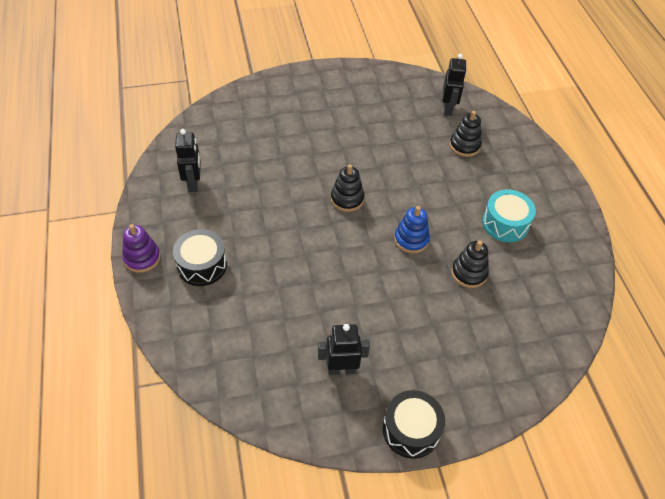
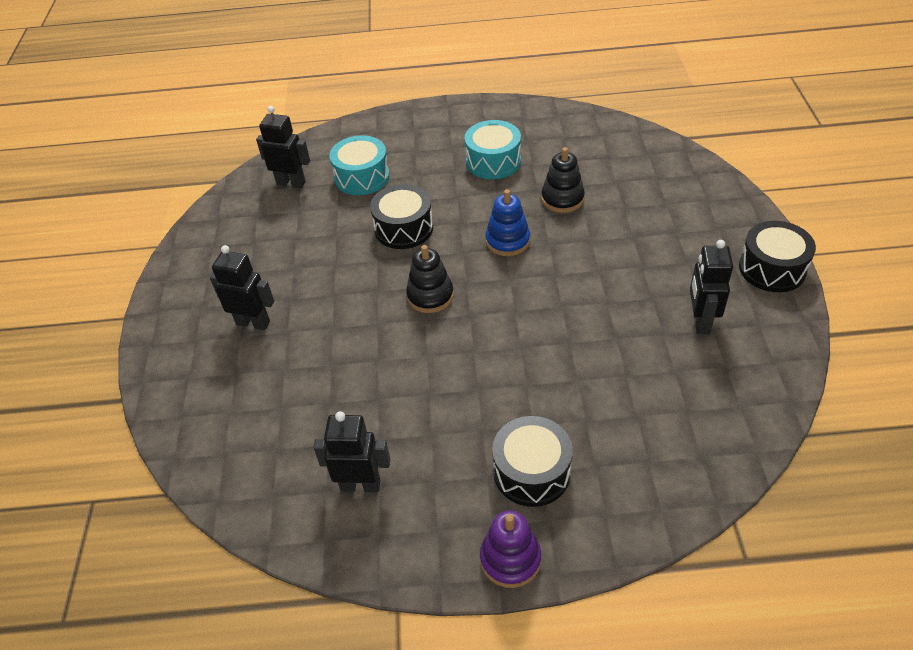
camera: 75 degrees left, 5 degrees down
(312, 115) = (253, 322): none -> black robot
(413, 176) = (404, 228): none -> black drum
(464, 145) = (362, 177): black stacking toy -> turquoise drum

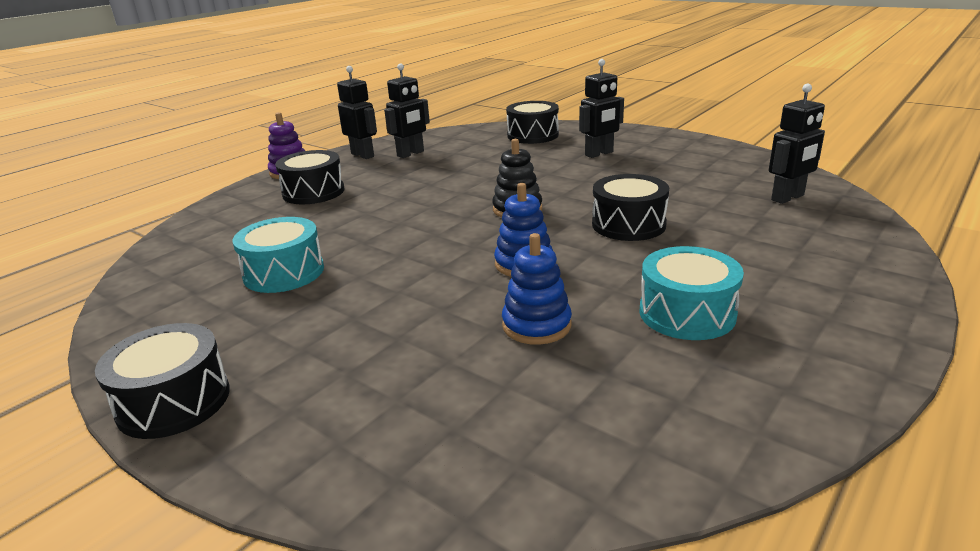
camera: 130 degrees right, 20 degrees down
(219, 413) = (533, 135): none -> black drum
(362, 177) = (755, 230): turquoise drum -> turquoise drum (284, 272)
(562, 199) = (536, 325): black stacking toy -> blue stacking toy
(700, 321) = (244, 308): black robot -> black robot (363, 155)

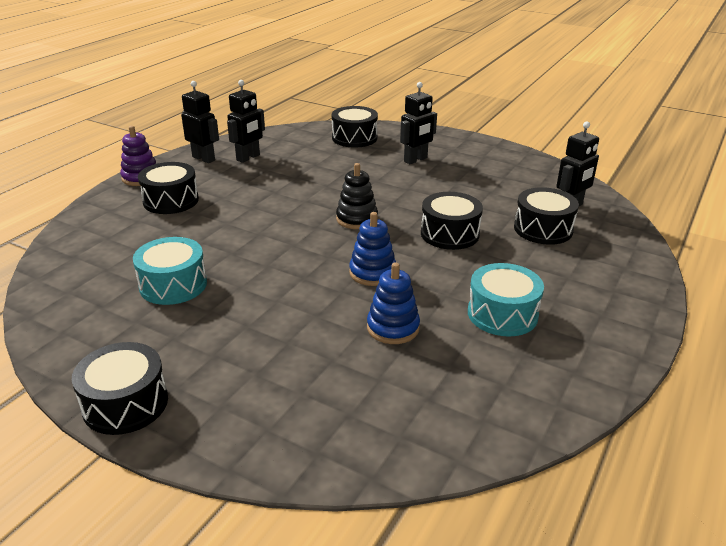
camera: 10 degrees left, 5 degrees up
(750, 220) = (543, 229): none -> black drum

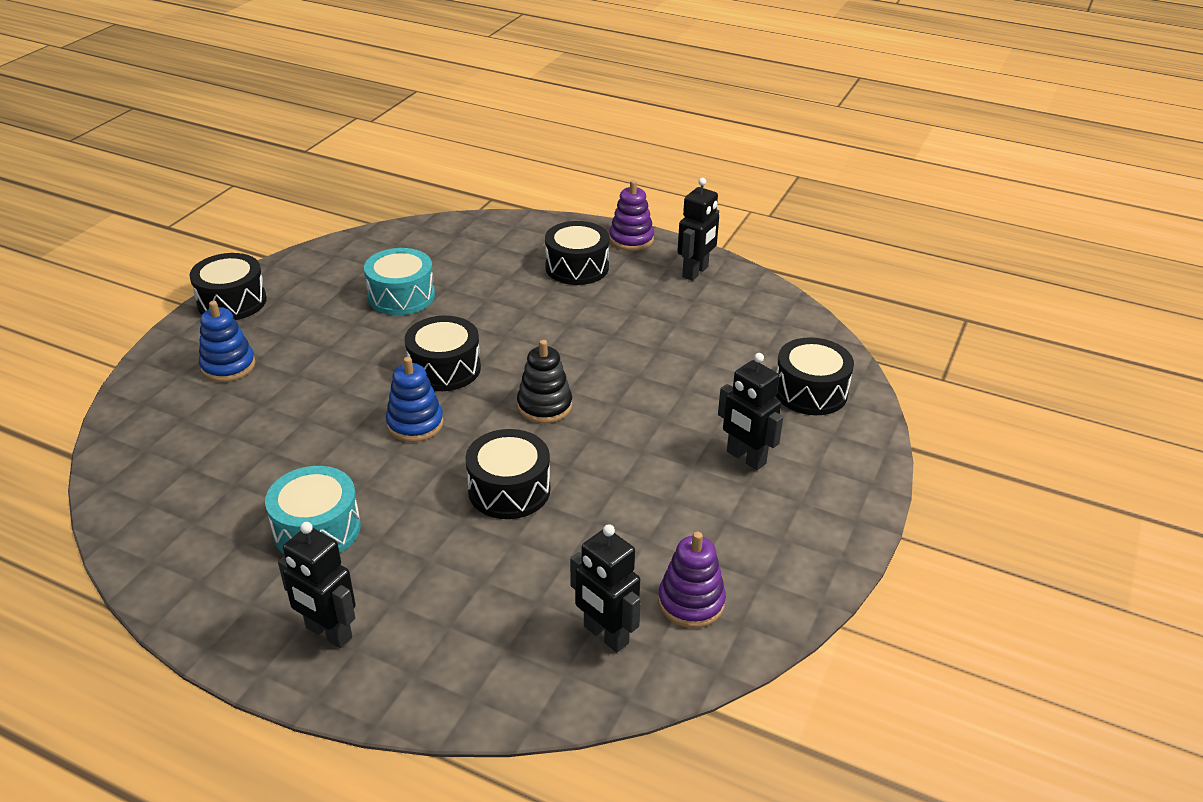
camera: 85 degrees right, 5 degrees up
(248, 158) = (708, 304): black robot -> black robot (328, 633)
(393, 328) = (306, 442): blue stacking toy -> blue stacking toy (228, 366)
(538, 183) = (691, 602): none -> purple stacking toy
(543, 229) = (527, 591): black drum -> black drum (444, 369)

